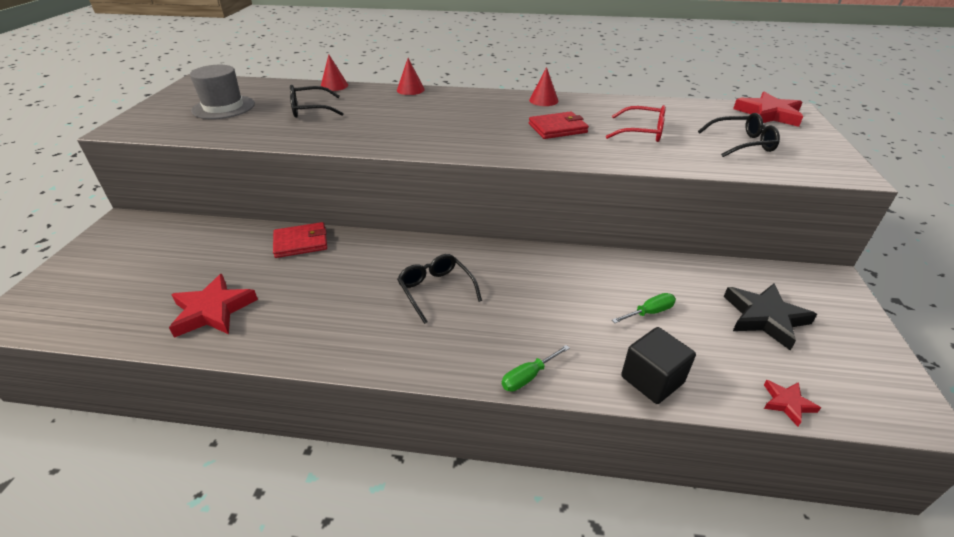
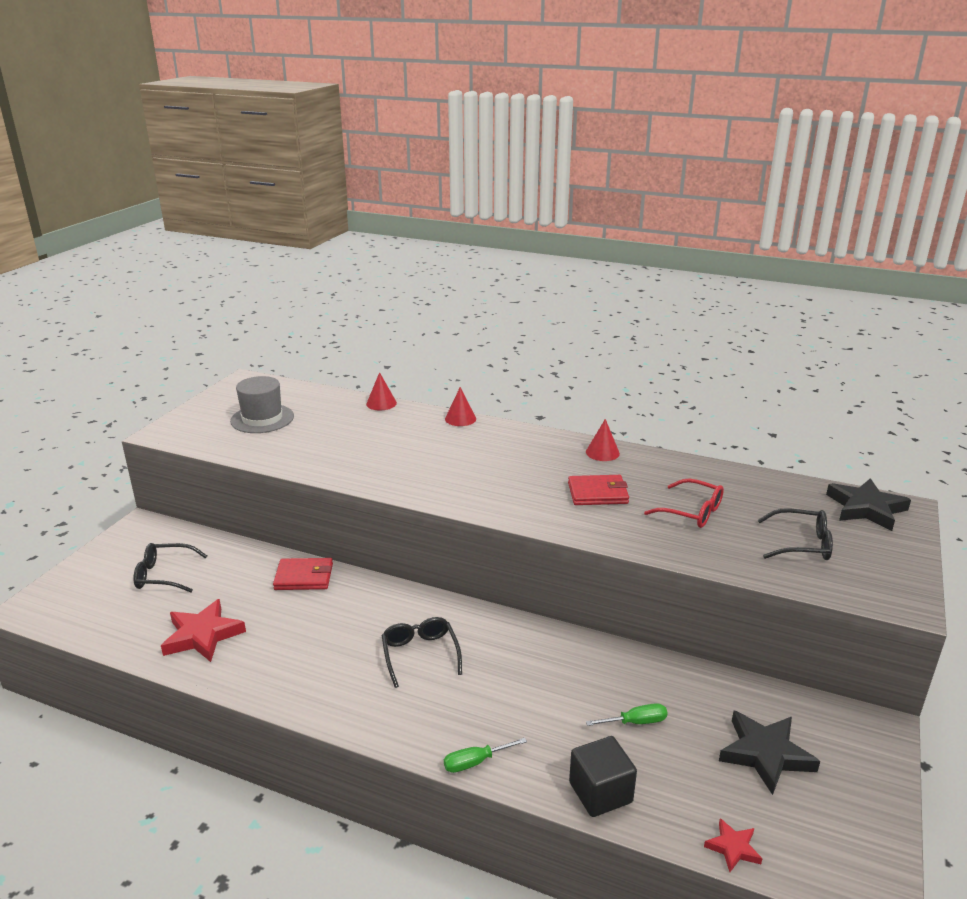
camera: 15 degrees right, 10 degrees down
(310, 109) = (346, 433): black glasses -> black glasses (164, 575)
(768, 114) = (866, 508): red star -> black star

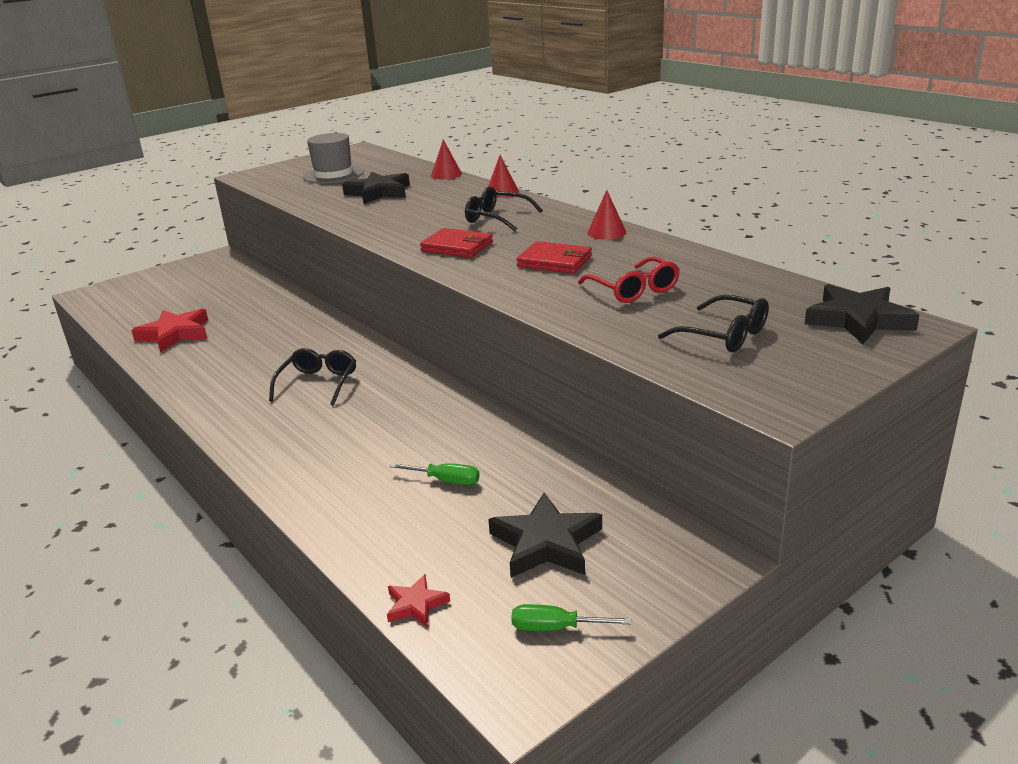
camera: 30 degrees right, 0 degrees up
(164, 575) = (195, 291): black glasses -> black glasses (496, 218)
(304, 577) = (293, 311): red wallet -> red wallet (457, 247)
(341, 436) = (379, 192): none -> black star
(475, 762) = (269, 469): green screwdriver -> green screwdriver (556, 628)
(600, 792) = (346, 522): black cube -> none

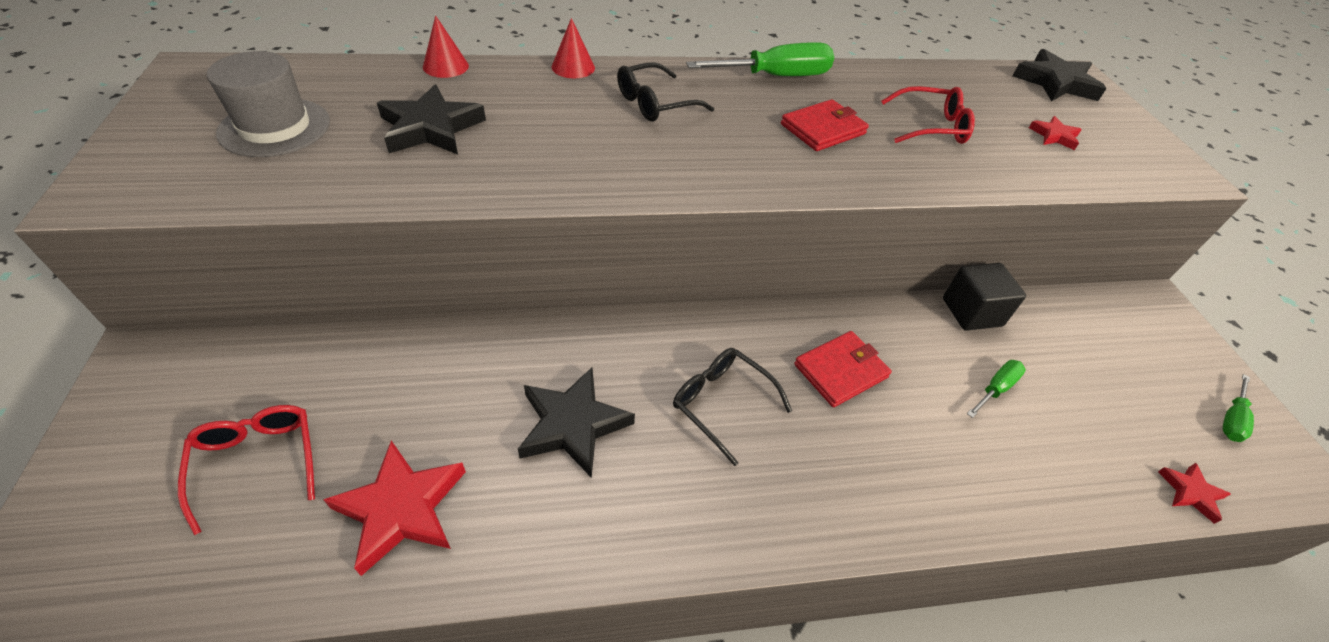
camera: 65 degrees left, 20 degrees up
(179, 299) = (257, 462): none -> red glasses
(457, 247) = (715, 158): red wallet -> red wallet (841, 371)
(535, 451) = (971, 312): none -> black cube
(546, 543) = (1117, 372): black star -> black star (573, 425)
(606, 232) = (775, 76): red cone -> green screwdriver
(724, 335) = (1054, 136): black glasses -> red star

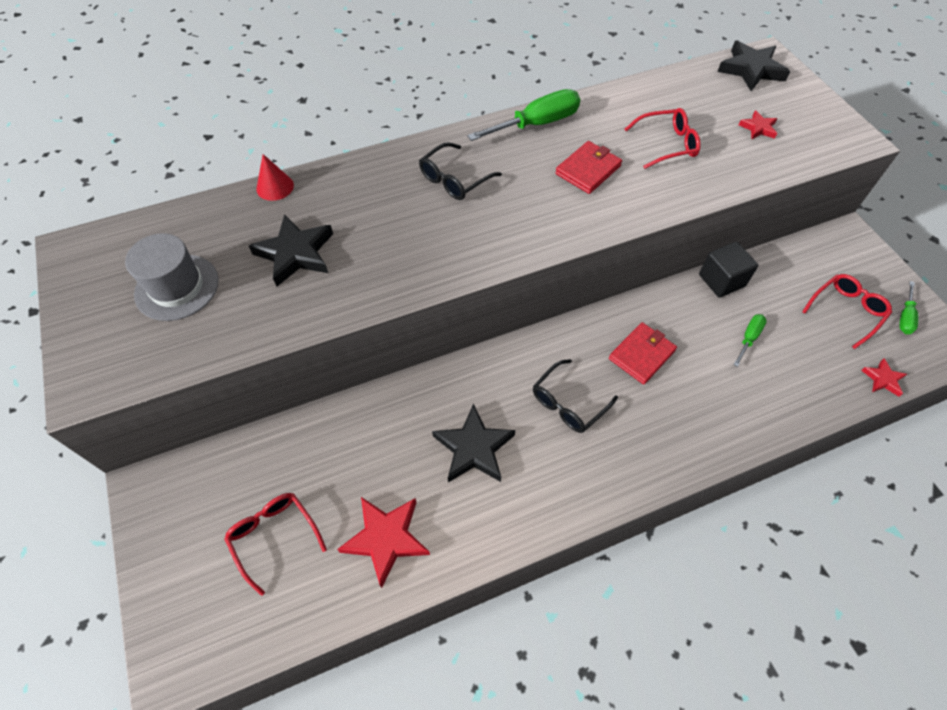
camera: 10 degrees left, 10 degrees up
(573, 67) = (376, 159): red cone -> none
(721, 403) = (568, 403): black glasses -> black glasses turned 75 degrees counterclockwise
(1143, 390) = (846, 311): none -> red glasses

